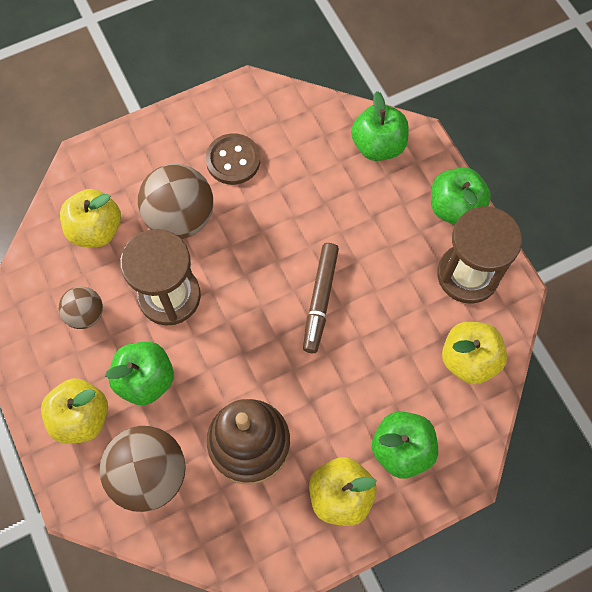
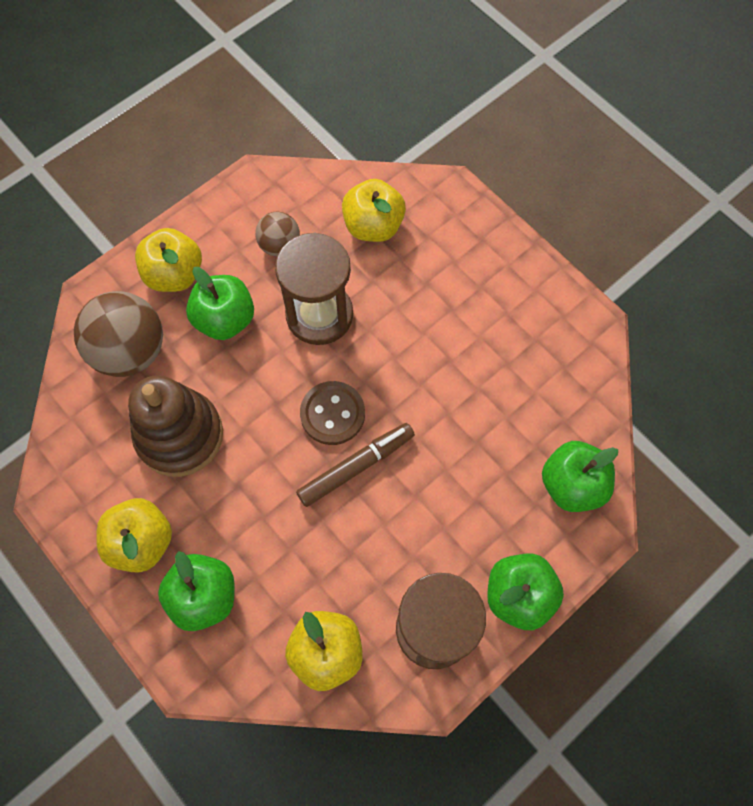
camera: 75 degrees right, 0 degrees up
(180, 218) = (411, 300): brown ball -> none
(233, 160) = (497, 332): brown button -> brown button (332, 414)
(320, 300) = (356, 467): brown marker -> brown marker turned 150 degrees clockwise

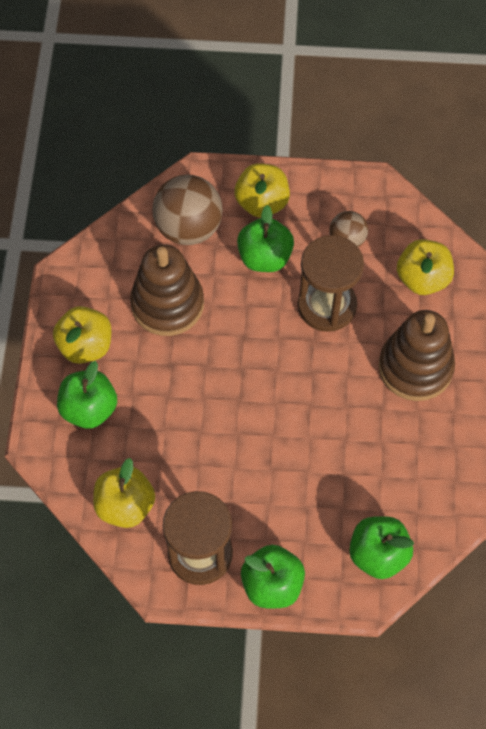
camera: 45 degrees right, 5 degrees down
(332, 414) = (271, 373): brown button -> none
(356, 467) = (252, 418): brown marker -> none
(442, 303) = (415, 367): none -> brown stacking toy

